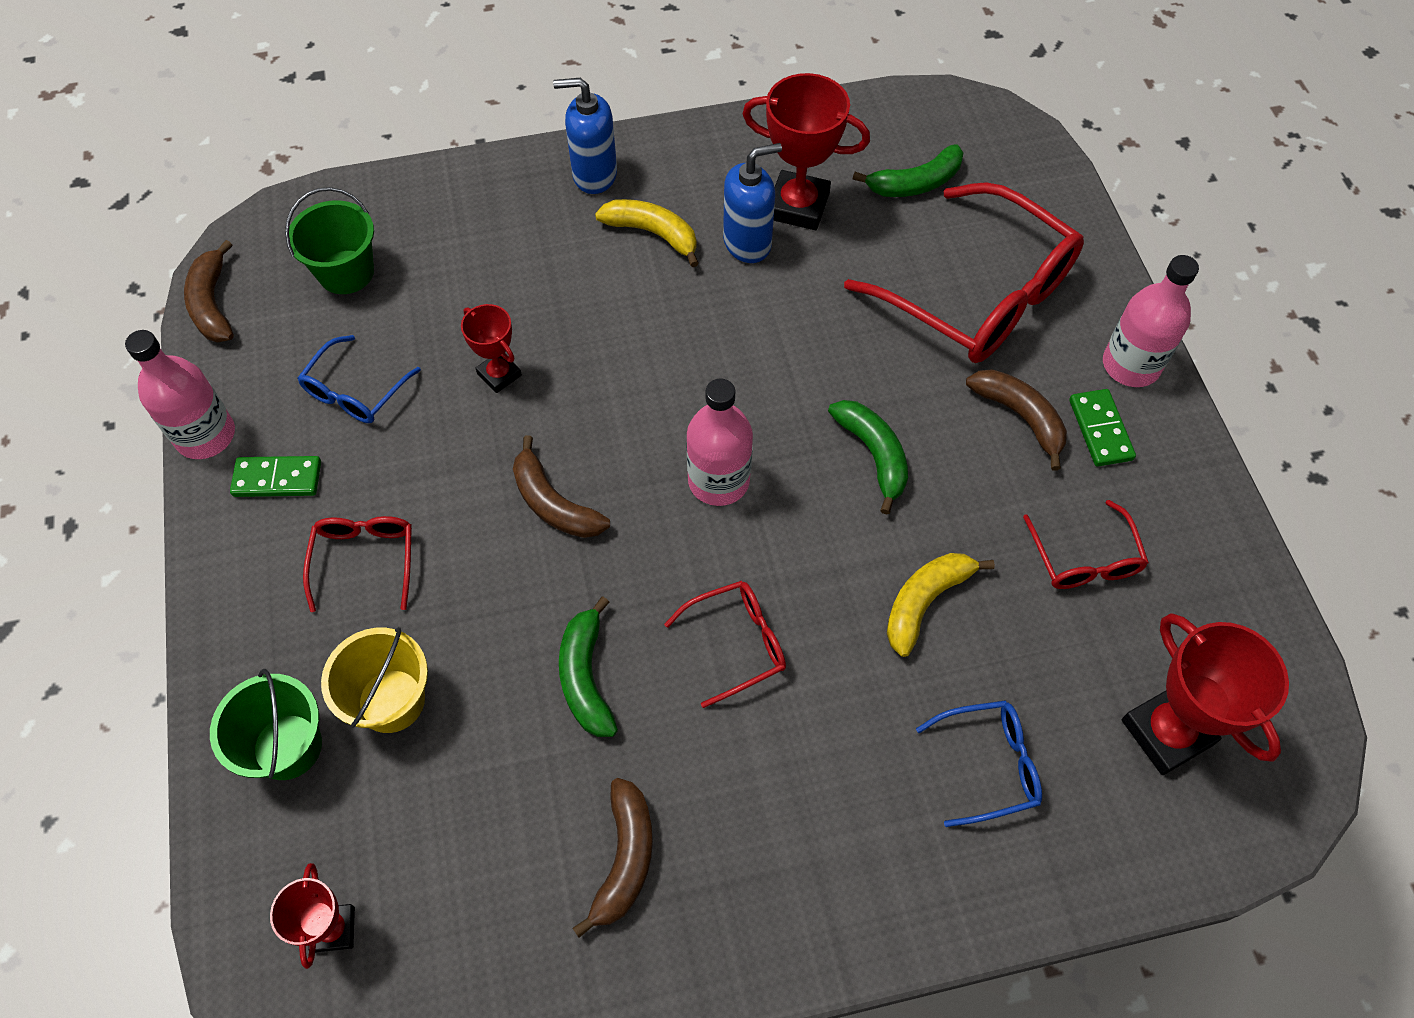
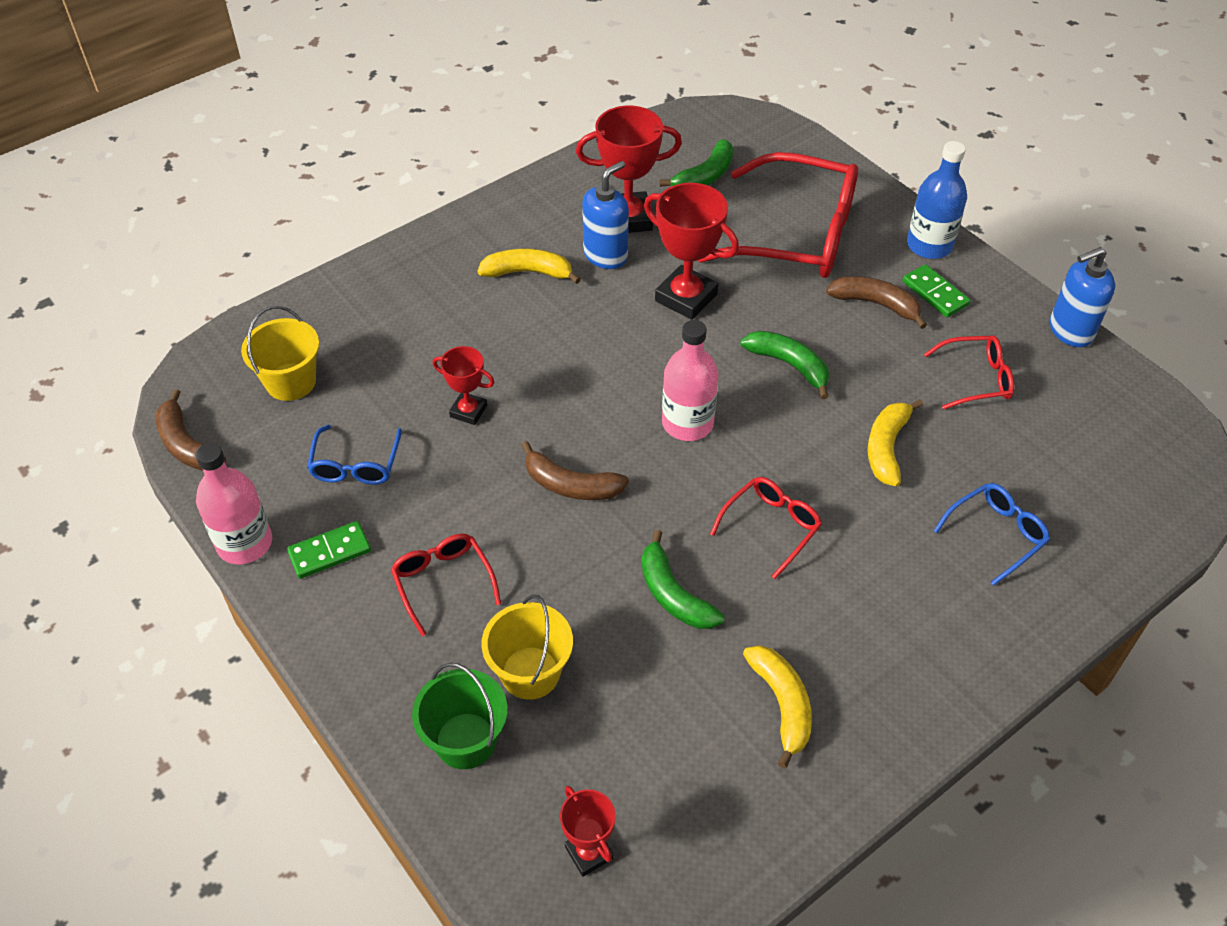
camera: 25 degrees left, 10 degrees down
(346, 272) = (291, 382): green bucket -> yellow bucket
(594, 175) = (455, 246): blue soap dispenser -> blue soap dispenser (1070, 331)
(624, 859) = (782, 705): brown banana -> yellow banana
(1084, 558) = (976, 379): red glasses -> red glasses turned 60 degrees counterclockwise
(1130, 365) = (929, 245): pink bottle -> blue bottle
(1166, 732) = (1097, 466): red trophy -> red trophy (686, 297)

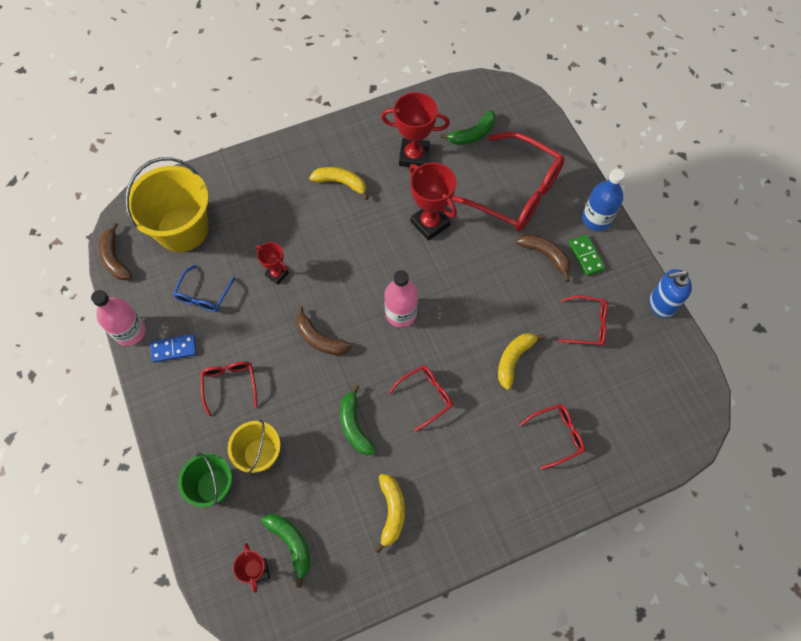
camera: 15 degrees right, 15 degrees up
(291, 382) = (182, 229): yellow bucket -> yellow bucket, size x1.74
(329, 552) = (174, 349): green domino -> blue domino
(606, 255) = (391, 181): blue soap dispenser -> none
(789, 365) = (476, 287): green banana -> green banana (291, 544)
(996, 534) = (557, 435): blue glasses -> red glasses

